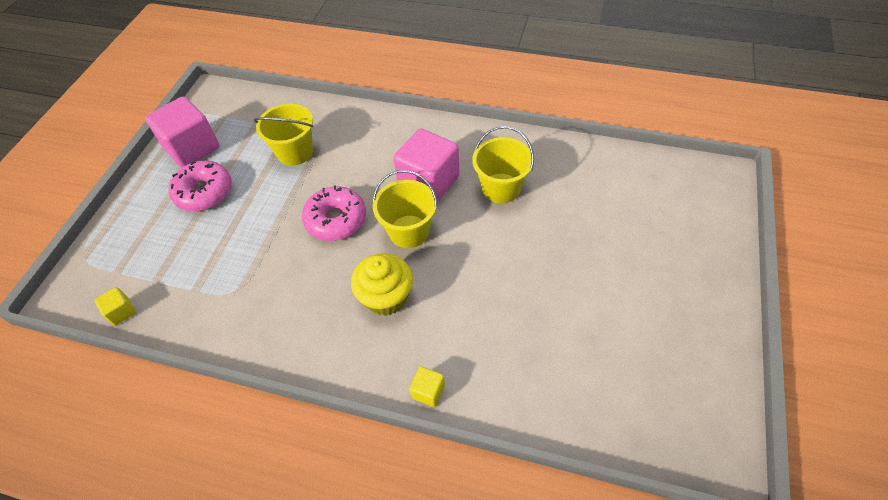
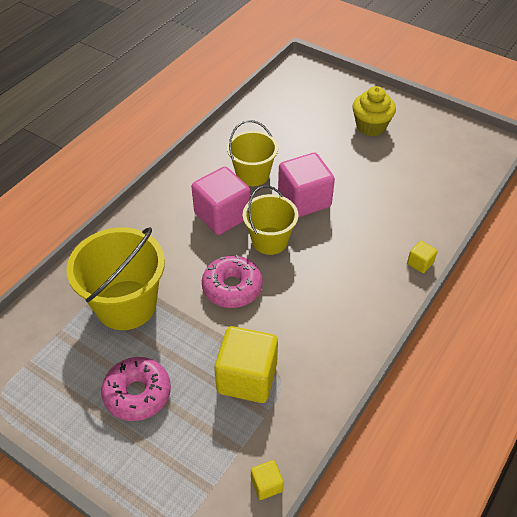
camera: 75 degrees left, 5 degrees down
(192, 148) = (60, 400): pink cube -> pink cube (304, 200)
(231, 264) = (247, 378): none -> yellow cube
(295, 152) = (126, 305): yellow bucket -> yellow bucket, size x1.56
(386, 297) = (330, 270): yellow cupcake -> yellow cupcake (371, 126)

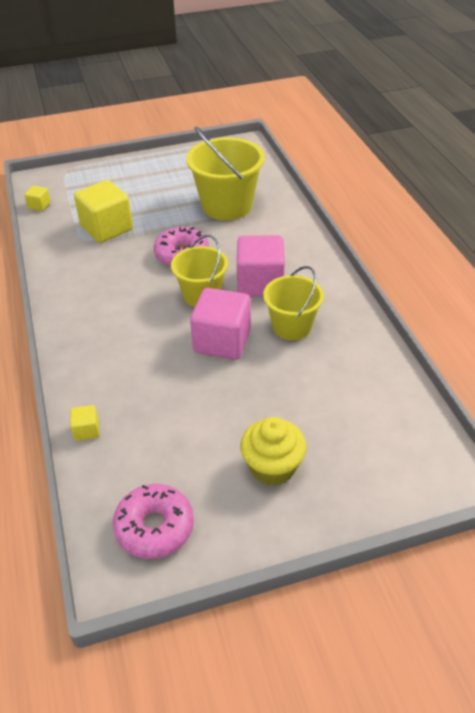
camera: 130 degrees right, 5 degrees down
(137, 393) = (155, 187): pink donut -> pink donut (154, 527)
(420, 263) = (68, 368): yellow cube -> yellow cube (86, 430)

